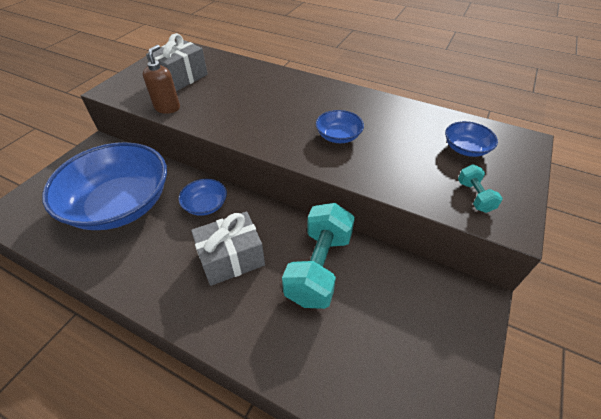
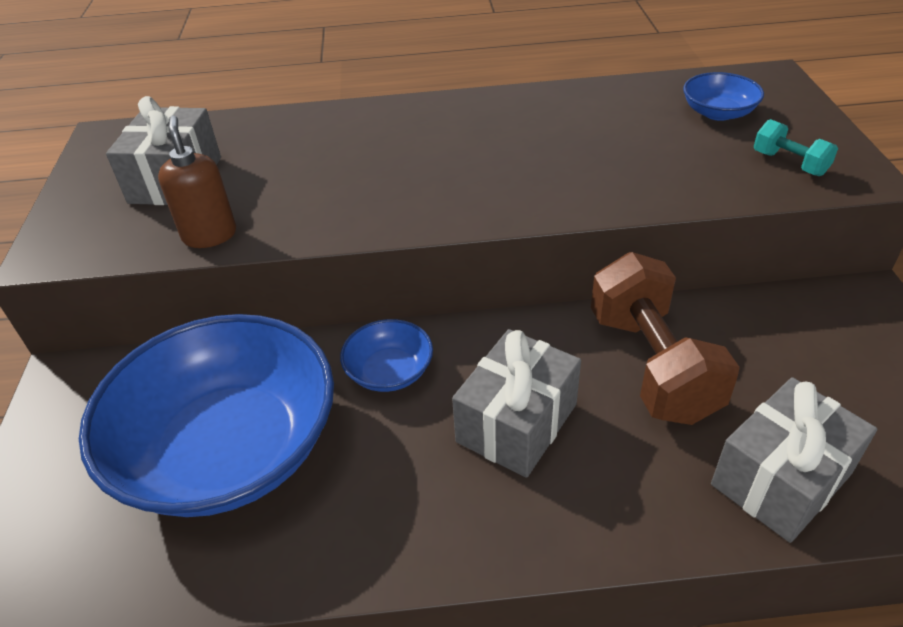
camera: 30 degrees left, 5 degrees down
(319, 267) = (652, 365): turquoise dumbbell -> brown dumbbell
(321, 363) = (781, 479): none -> grey gift
(338, 136) = (542, 163): blue bowl -> none

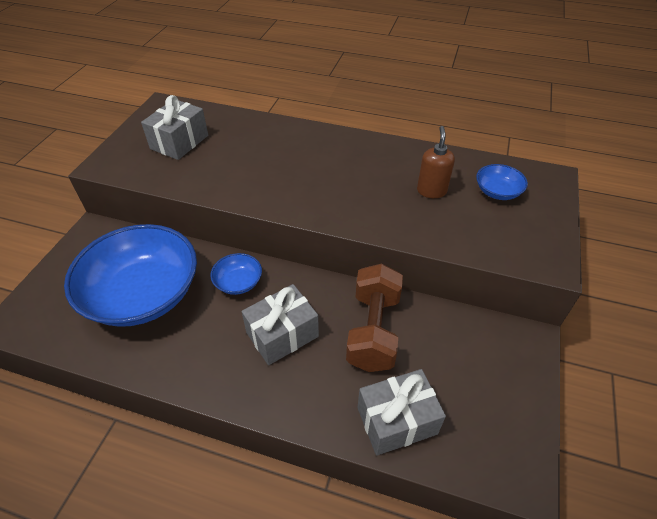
camera: 20 degrees right, 5 degrees up
(210, 235) = (176, 180): brown soap dispenser -> brown soap dispenser (431, 191)
(789, 163) = (514, 240): turquoise dumbbell -> none

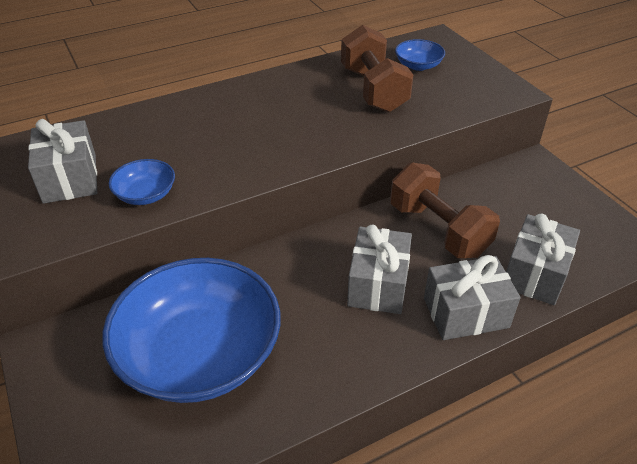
camera: 45 degrees left, 5 degrees down
(238, 282) = (280, 275): blue bowl -> blue bowl (145, 194)
(308, 402) = (465, 312): none -> grey gift
(431, 191) = (373, 90): brown soap dispenser -> brown dumbbell

